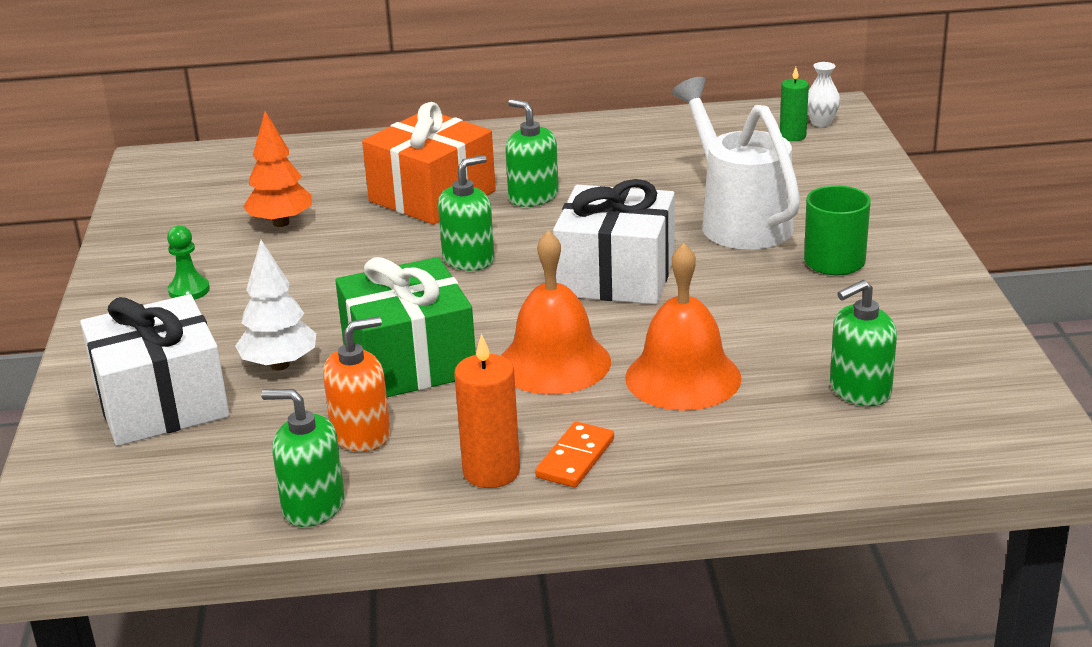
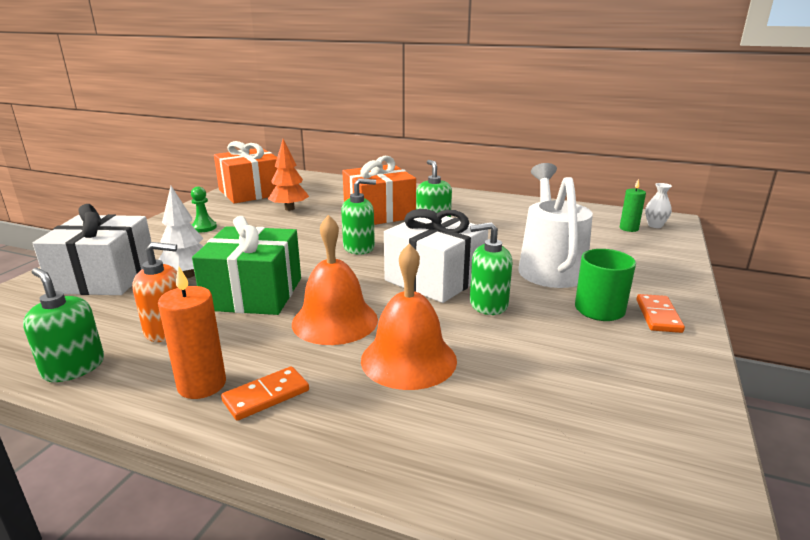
camera: 25 degrees right, 5 degrees down
(170, 209) = (250, 192): none -> orange gift
(859, 390) = (542, 419): green soap dispenser -> green soap dispenser (488, 304)
(898, 251) = (658, 316): none -> orange domino

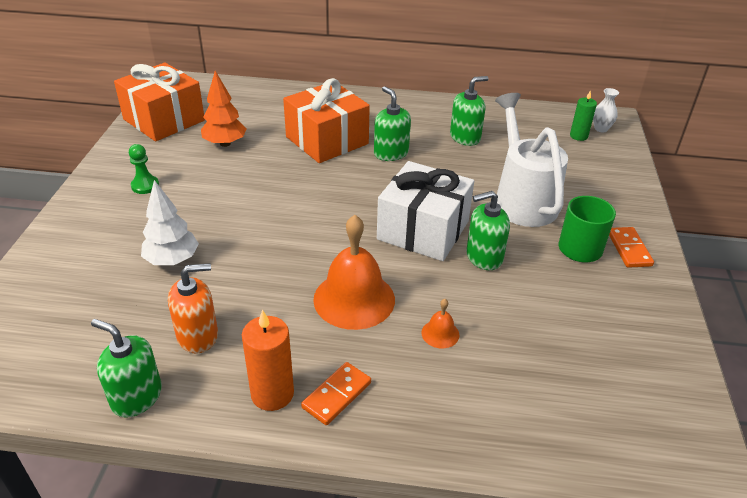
camera: 15 degrees left, 15 degrees up
(105, 277) = (83, 276): white gift -> none
(254, 294) = (257, 276): green gift -> none
(359, 247) = (330, 196): green soap dispenser -> green soap dispenser (465, 137)
(408, 359) = (440, 333): orange bell -> orange bell, size x0.44

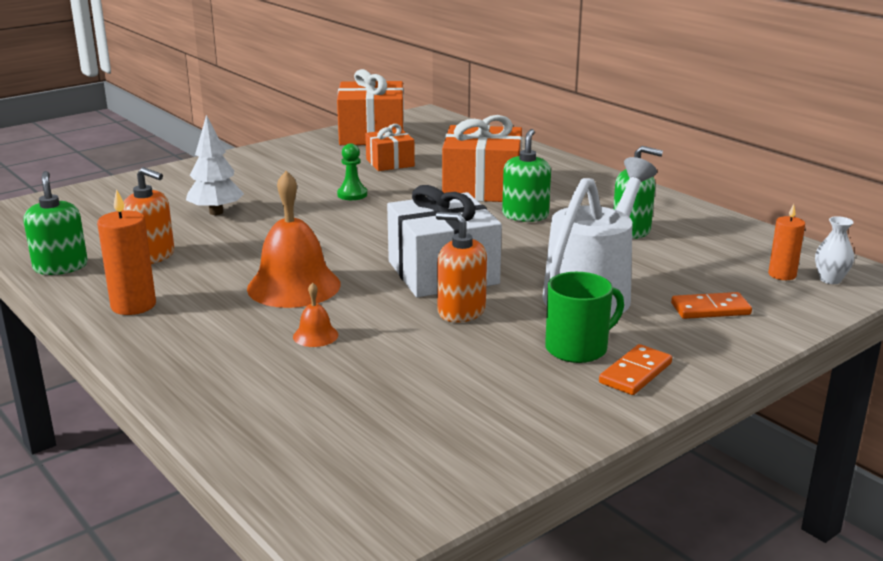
camera: 45 degrees right, 15 degrees down
(145, 186) = (281, 167): green pawn -> green pawn (352, 194)
(225, 143) = (390, 163): orange tree -> orange gift
(336, 395) = (170, 327): orange domino -> orange domino (710, 309)
(484, 257) = (461, 311): green soap dispenser -> orange soap dispenser
(578, 136) = (782, 275): green candle -> orange candle

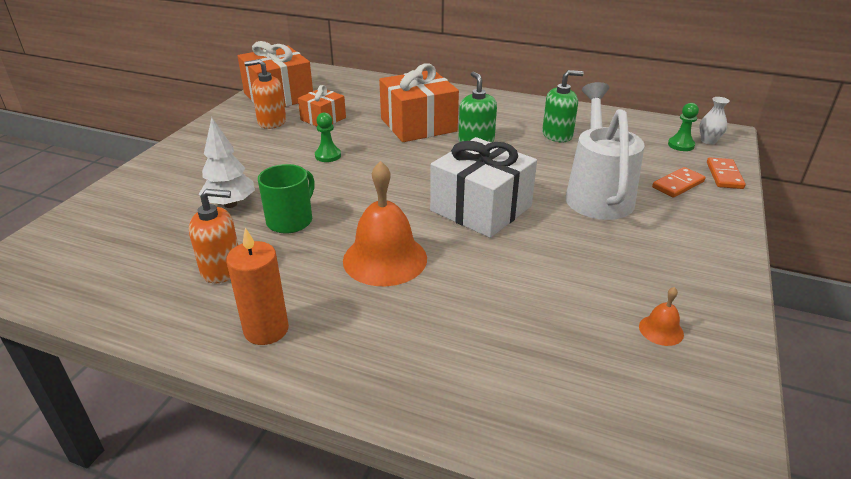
camera: 30 degrees left, 10 degrees up
(60, 267) = (141, 311): green soap dispenser -> none
(315, 335) = (460, 302): orange bell -> orange bell (661, 330)
(461, 311) = (535, 239): orange soap dispenser -> orange soap dispenser (271, 122)
(578, 348) = (646, 245): green mug -> green mug (290, 220)
(635, 373) = (703, 253): orange domino -> orange domino (724, 175)
(782, 275) = (681, 145): orange candle -> green pawn

